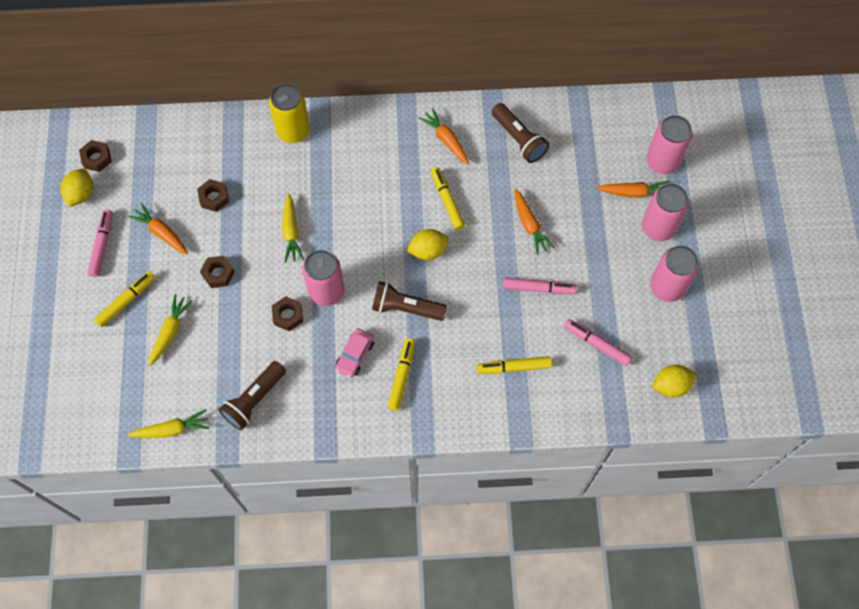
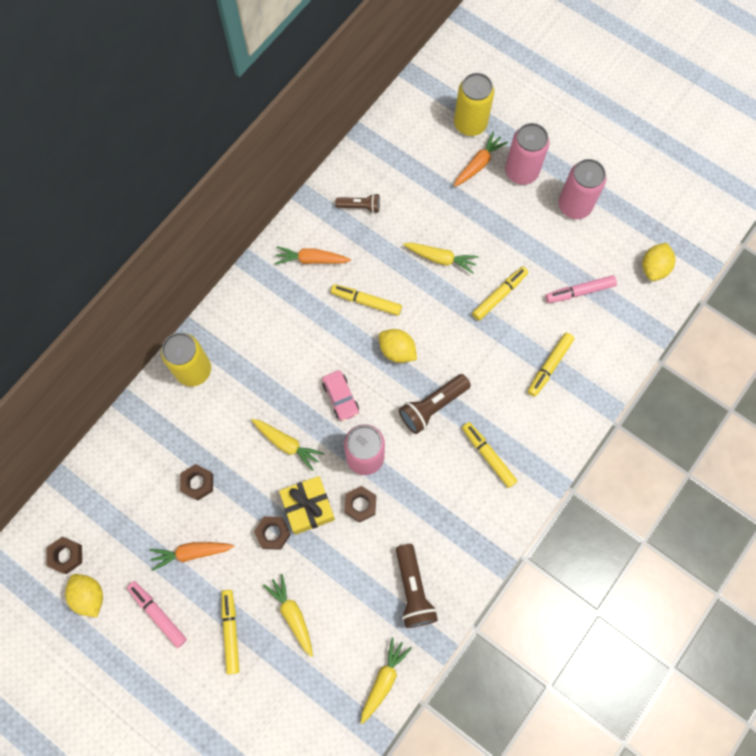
camera: 50 degrees left, 5 degrees up
(256, 282) = (308, 507): none -> yellow gift
(355, 355) = (440, 478): pink car -> pink car (340, 397)
(428, 251) = (397, 351): yellow lemon -> yellow lemon turned 75 degrees counterclockwise
(519, 139) = (360, 206): brown flashlight -> brown flashlight, size x0.62
(529, 225) = (440, 258): orange carrot -> yellow carrot
(538, 288) = (499, 295): pink marker -> yellow marker
(662, 161) = (470, 124): pink can -> yellow can

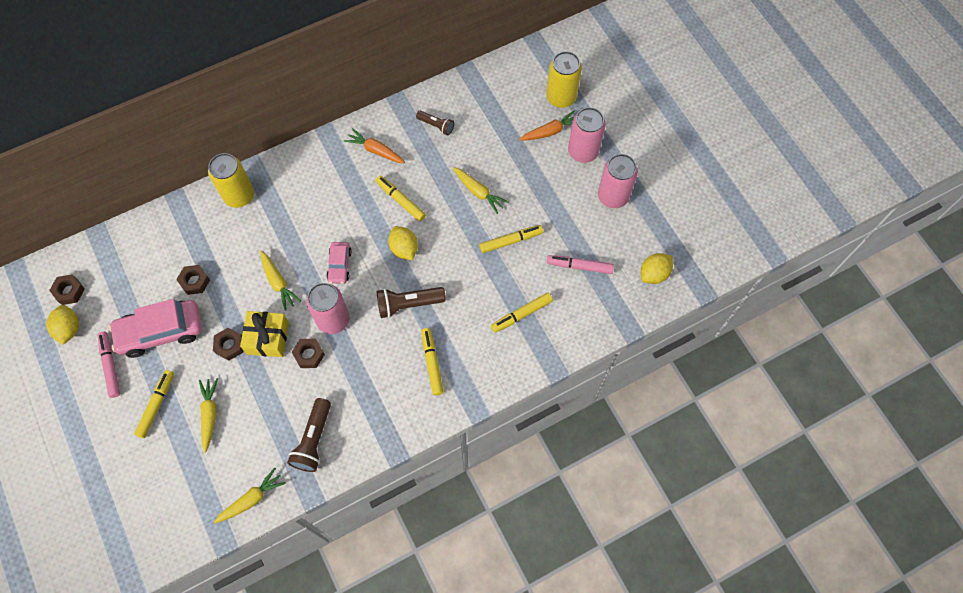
camera: 25 degrees right, 5 degrees down
(191, 553) = (161, 332): orange carrot -> pink car

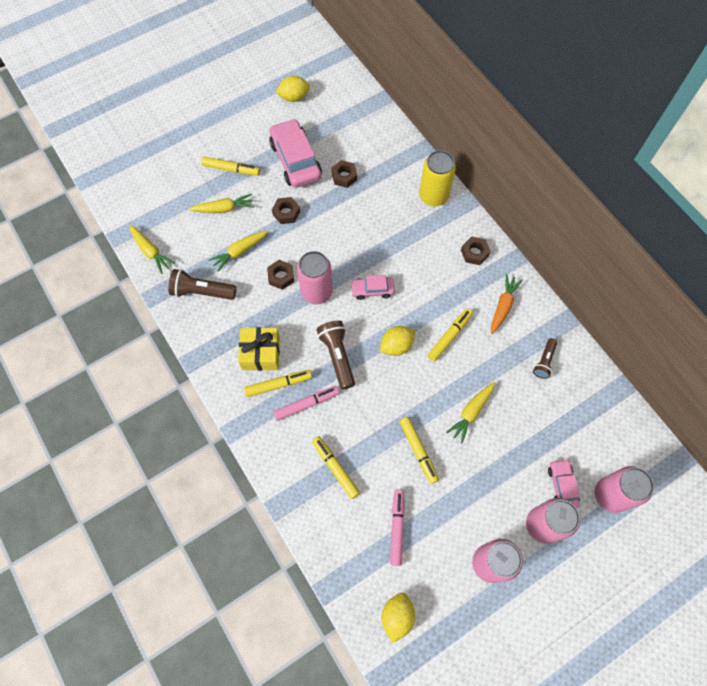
camera: 85 degrees right, 0 degrees up
(69, 291) = (327, 90): brown nut -> brown nut (474, 253)
(110, 366) = (263, 131): pink marker -> pink marker (306, 404)
(267, 338) = (295, 241): yellow gift -> yellow gift (261, 353)
(278, 282) = (349, 241): yellow carrot -> yellow carrot (239, 252)
(550, 131) = (562, 485): orange carrot -> pink car
(561, 97) = (610, 495): yellow can -> pink can
(654, 274) = (397, 616): yellow lemon -> yellow lemon turned 60 degrees clockwise

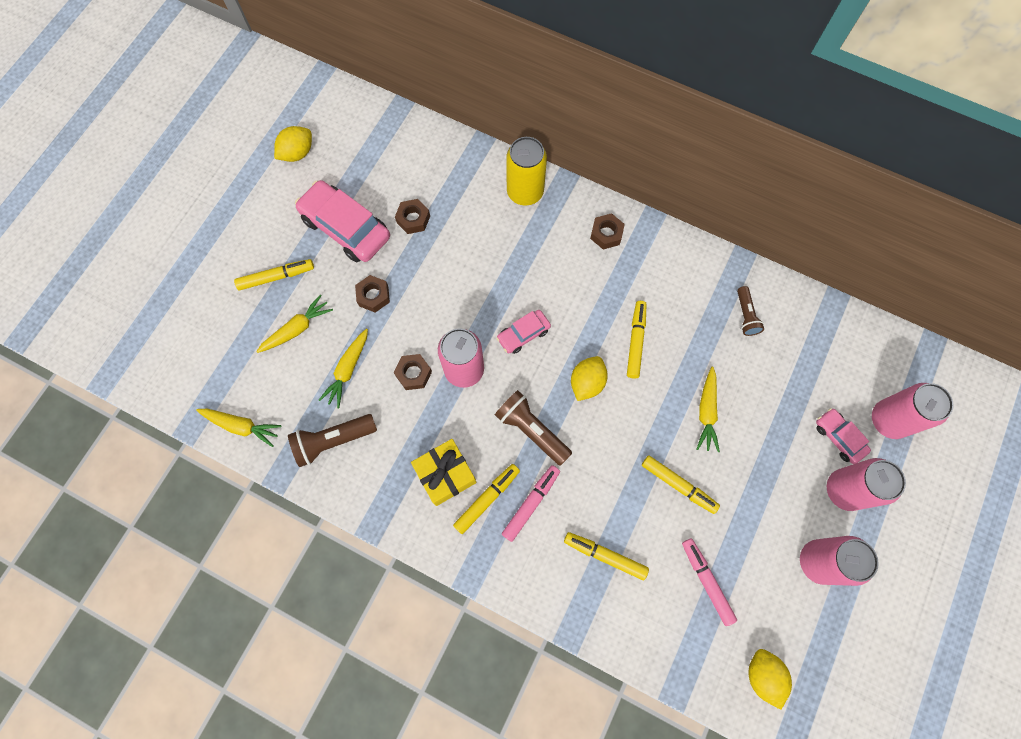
camera: 30 degrees left, 5 degrees up
(503, 306) = (670, 277): orange carrot -> none

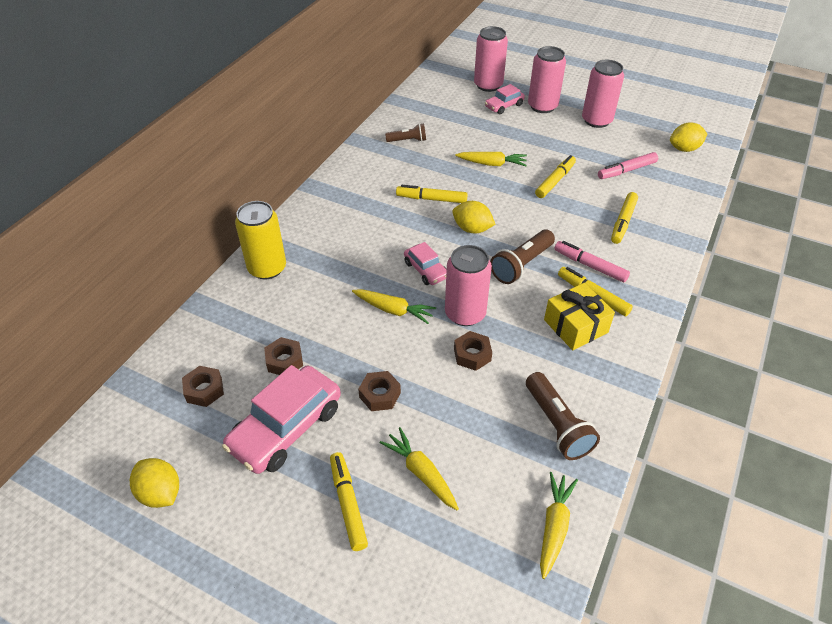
camera: 90 degrees left, 25 degrees down
(348, 370) = (472, 415): yellow carrot -> yellow carrot (393, 310)
(606, 234) = (323, 213): brown nut -> brown nut (204, 390)

